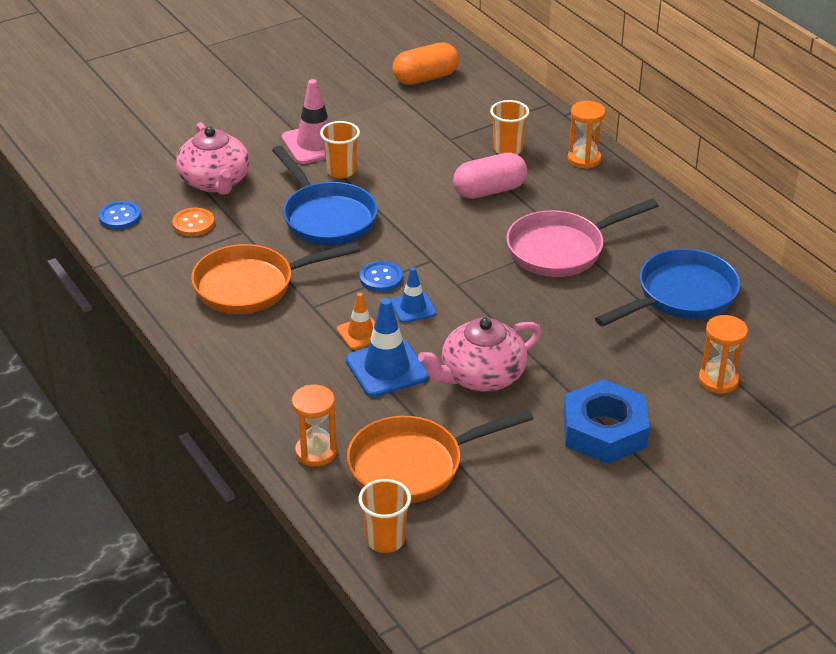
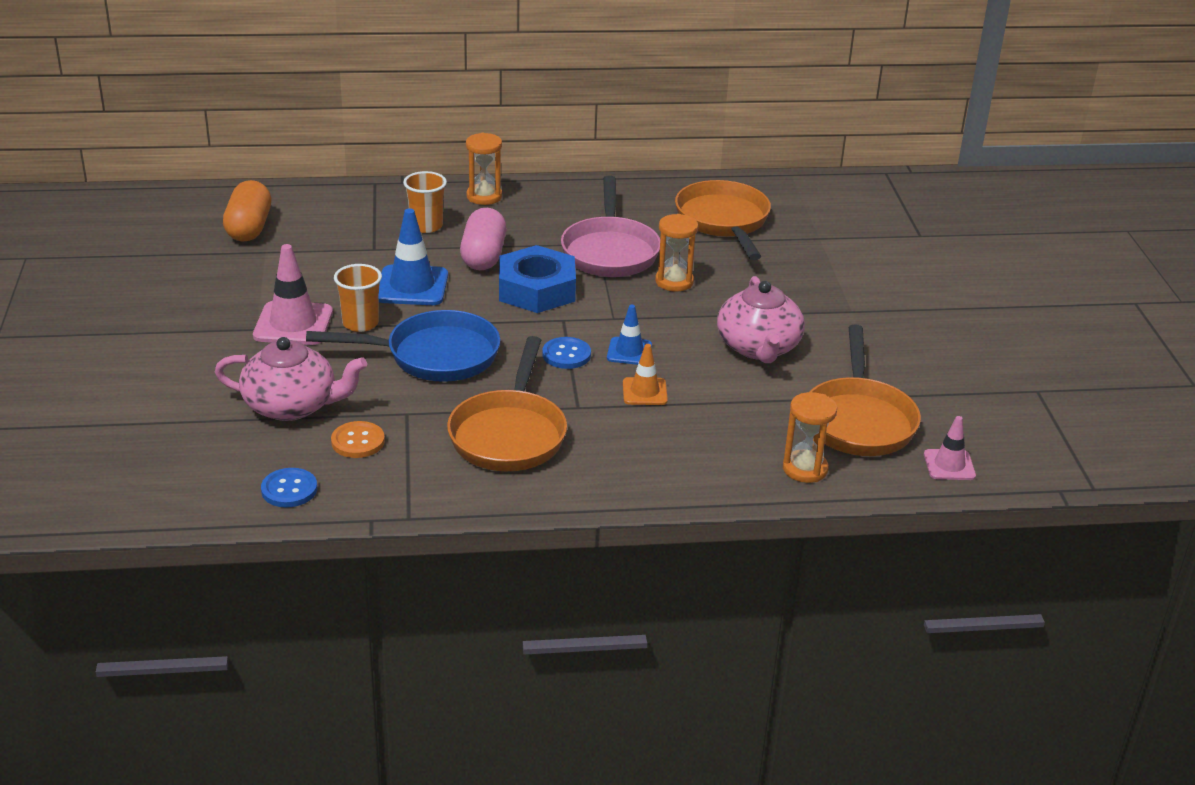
camera: 65 degrees left, 5 degrees down
(385, 540) = (949, 465): orange cup -> pink traffic cone
(386, 368) = (709, 393): blue traffic cone -> blue traffic cone (412, 286)
(604, 431) = (873, 313): blue nut -> blue nut (537, 289)
(680, 296) = (723, 222): blue pan -> orange pan
(718, 380) = (844, 244): orange hourglass -> orange hourglass (674, 282)

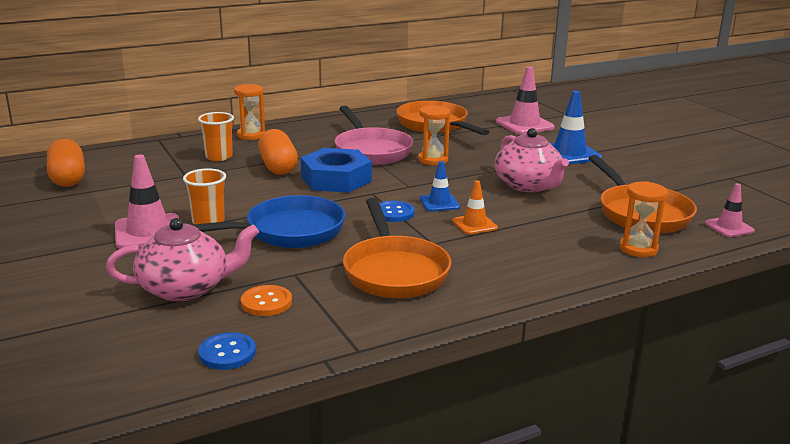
camera: 20 degrees left, 10 degrees down
(412, 286) = (235, 192): blue traffic cone -> blue traffic cone (569, 154)
(483, 256) = (278, 167): pink capsule -> orange capsule
(843, 243) = (524, 125): none -> pink traffic cone

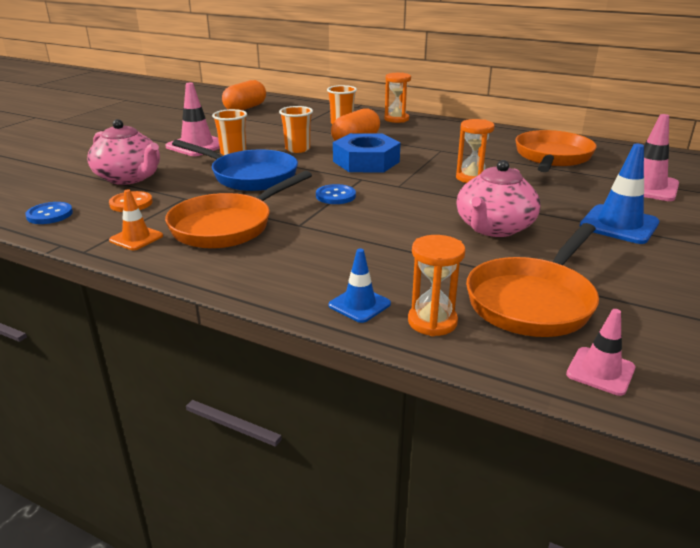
camera: 55 degrees right, 5 degrees up
(252, 193) = (297, 149): none -> orange cup
(371, 150) = (444, 155): pink pan -> none
(439, 203) = (384, 205): blue traffic cone -> blue traffic cone (359, 304)
(474, 224) = (362, 229): orange traffic cone -> orange traffic cone (136, 238)

